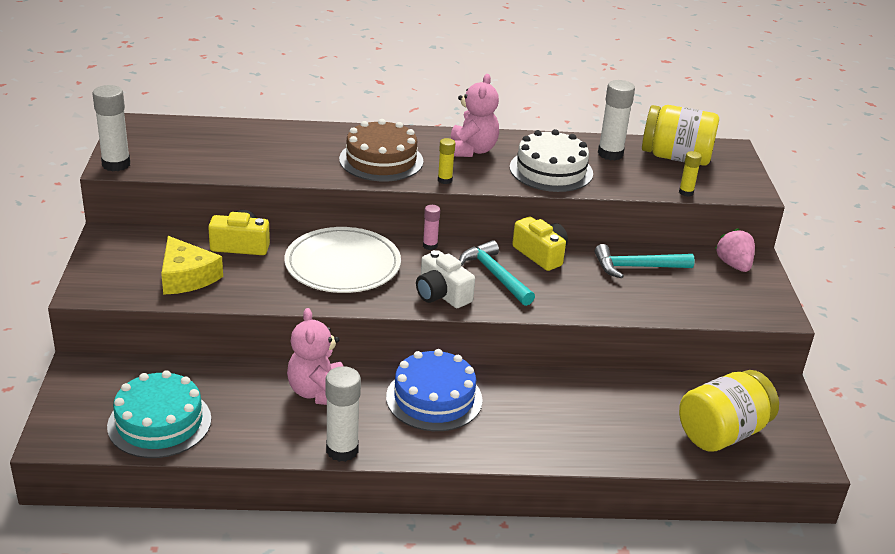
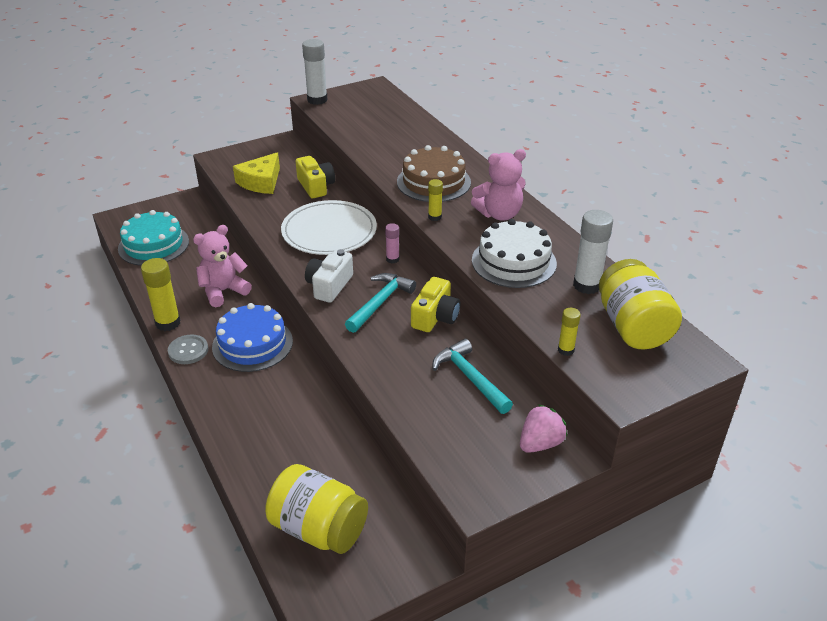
camera: 65 degrees right, 5 degrees up
(342, 450) = (168, 323): white glue stick -> yellow glue stick
(408, 447) = (188, 350): none -> grey button

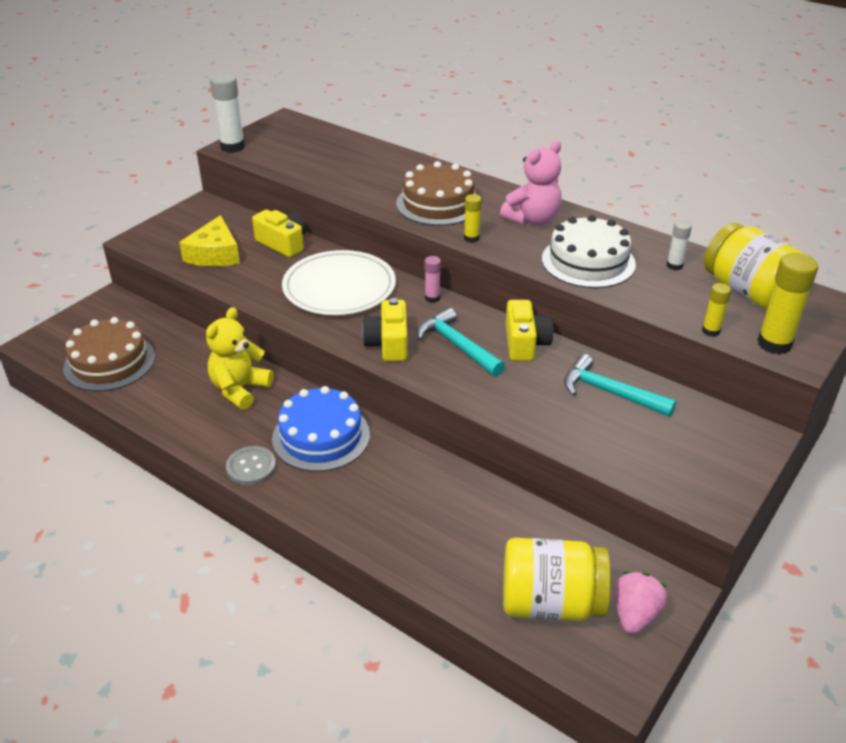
camera: 25 degrees left, 0 degrees up
(153, 245) = (109, 362): turquoise cake -> brown cake
(168, 323) = (201, 444): yellow glue stick -> yellow glue stick (774, 344)
(223, 291) = (240, 389): pink teddy bear -> yellow teddy bear
(329, 286) = (388, 343): white camera -> yellow camera
(380, 303) = (457, 345): turquoise hammer -> turquoise hammer turned 45 degrees counterclockwise
(540, 443) = (726, 433): pink strawberry -> pink strawberry (635, 615)
(587, 285) = (674, 265): white glue stick -> white glue stick, size x0.55

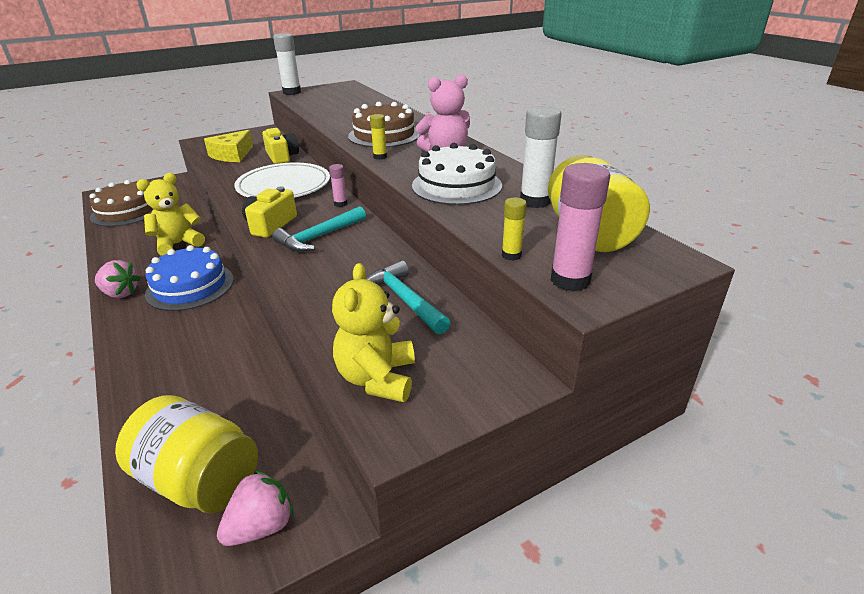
camera: 25 degrees right, 5 degrees down
(251, 467) = (120, 293): grey button -> pink strawberry
(457, 345) = (319, 237): turquoise hammer -> turquoise hammer turned 120 degrees counterclockwise
(525, 343) = (375, 247): yellow camera -> none
(660, 469) = (377, 378): none -> yellow teddy bear
(674, 265) = (535, 201): white glue stick -> white glue stick, size x1.83
(774, 344) = (570, 280): yellow glue stick -> pink glue stick

